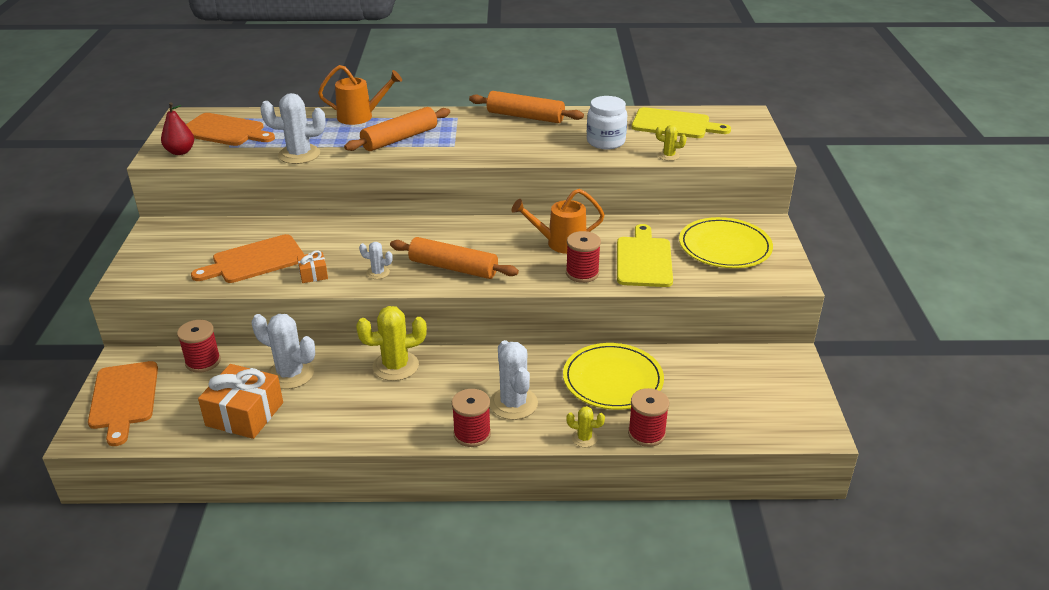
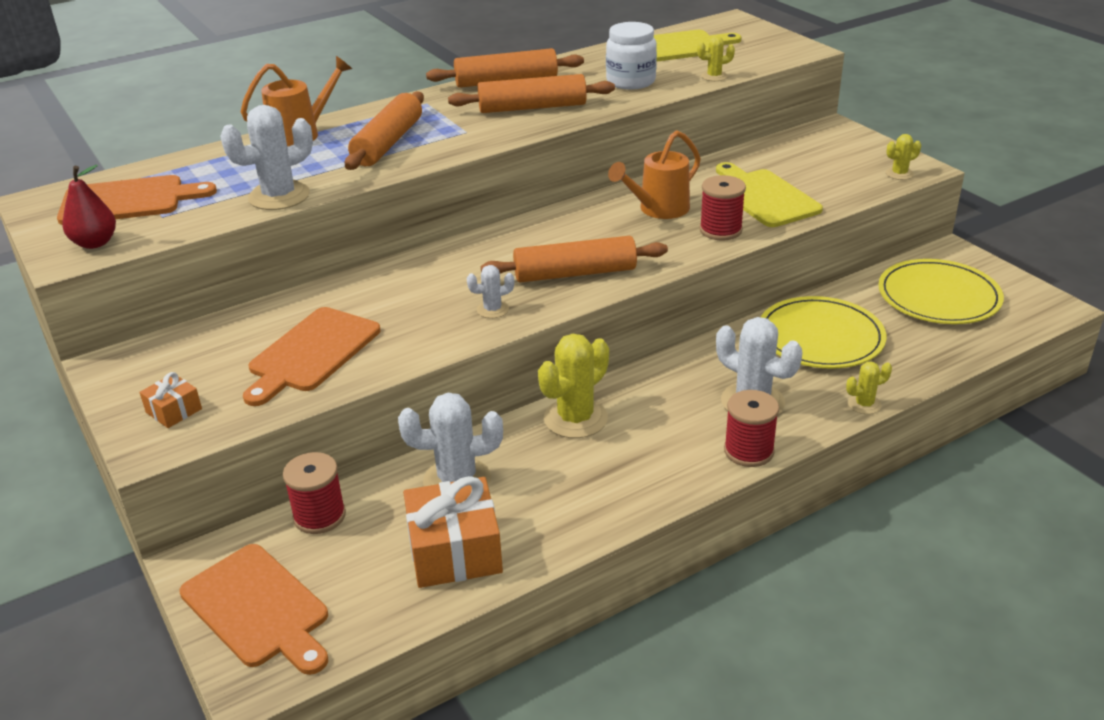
camera: 30 degrees left, 0 degrees up
(313, 274) = (412, 340): orange gift -> orange gift (174, 411)
(516, 141) = (532, 107): none -> orange rolling pin
(646, 434) = (915, 374): red spool -> none
(725, 247) = (822, 159): yellow plate -> yellow plate (938, 297)
(768, 278) = (899, 174): none -> yellow cactus

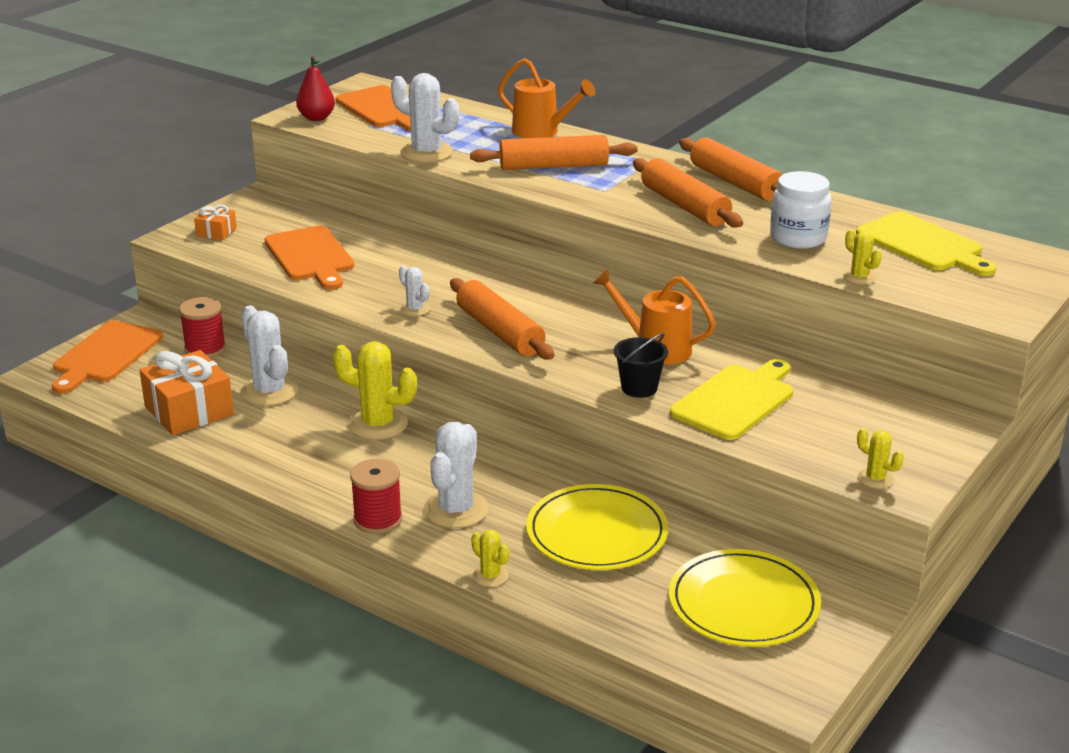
camera: 65 degrees right, 5 degrees down
(311, 353) = (310, 256): orange cutting board -> orange cutting board turned 120 degrees counterclockwise
(720, 230) = (639, 388): red spool -> black bucket

